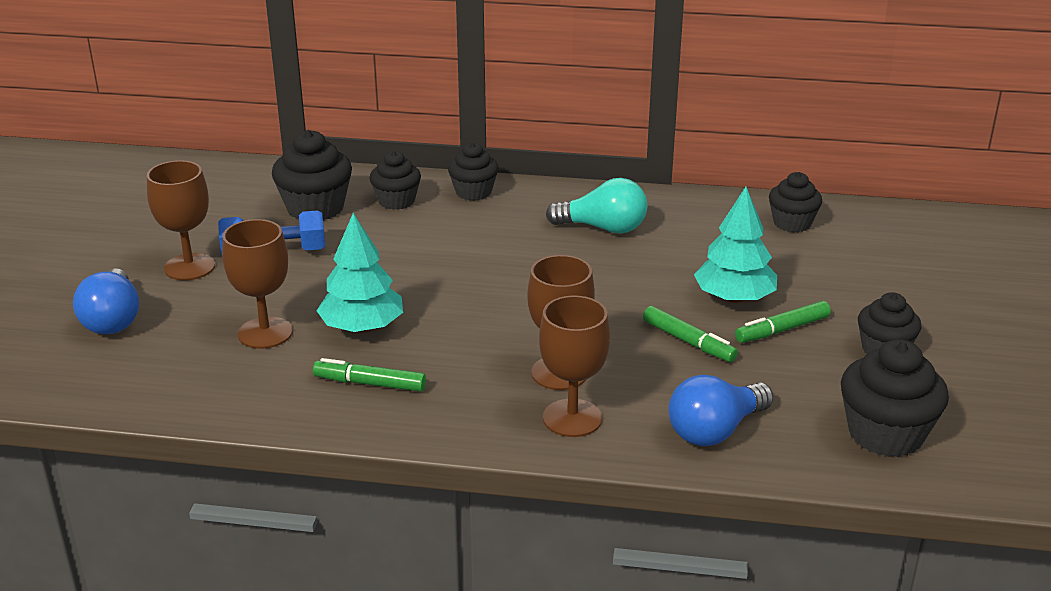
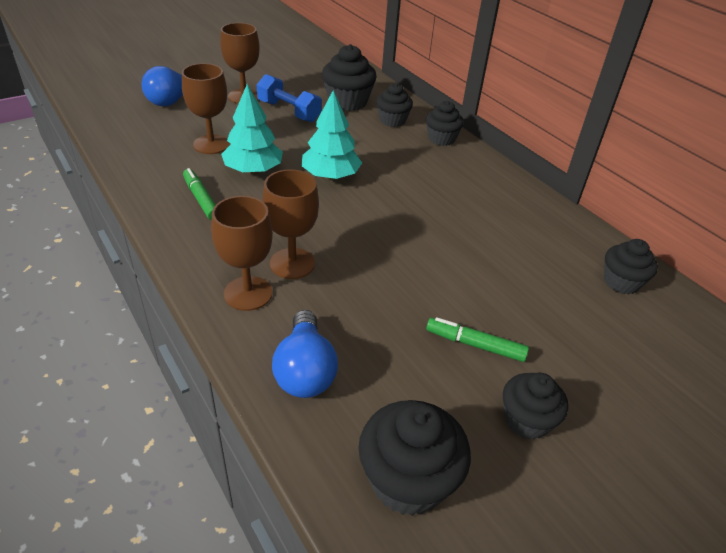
camera: 45 degrees right, 10 degrees up
(603, 228) = (478, 202): turquoise light bulb -> none
(688, 341) = (398, 303): green marker -> none
(715, 430) = (305, 370): blue light bulb -> blue light bulb turned 105 degrees counterclockwise
(734, 298) = (482, 300): turquoise tree -> turquoise tree (330, 176)

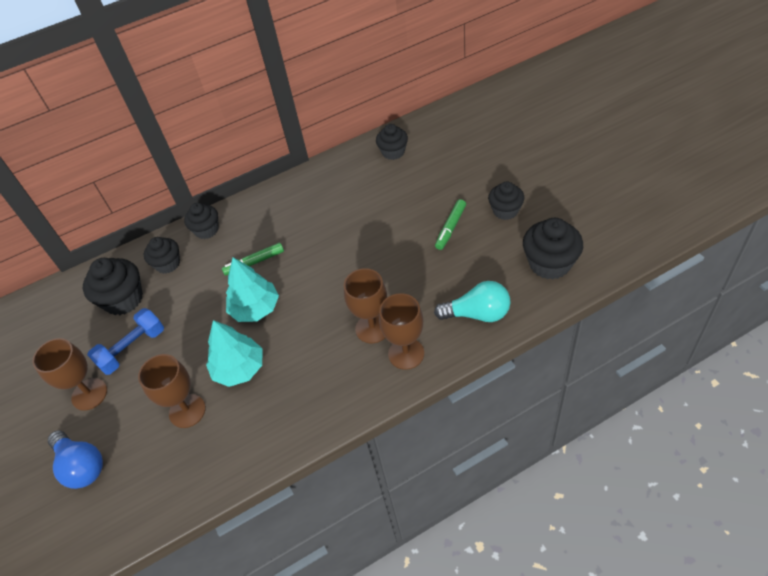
camera: 75 degrees left, 10 degrees up
(201, 199) = (283, 404): green marker -> green marker (255, 262)
(305, 370) = (477, 314): blue light bulb -> turquoise light bulb

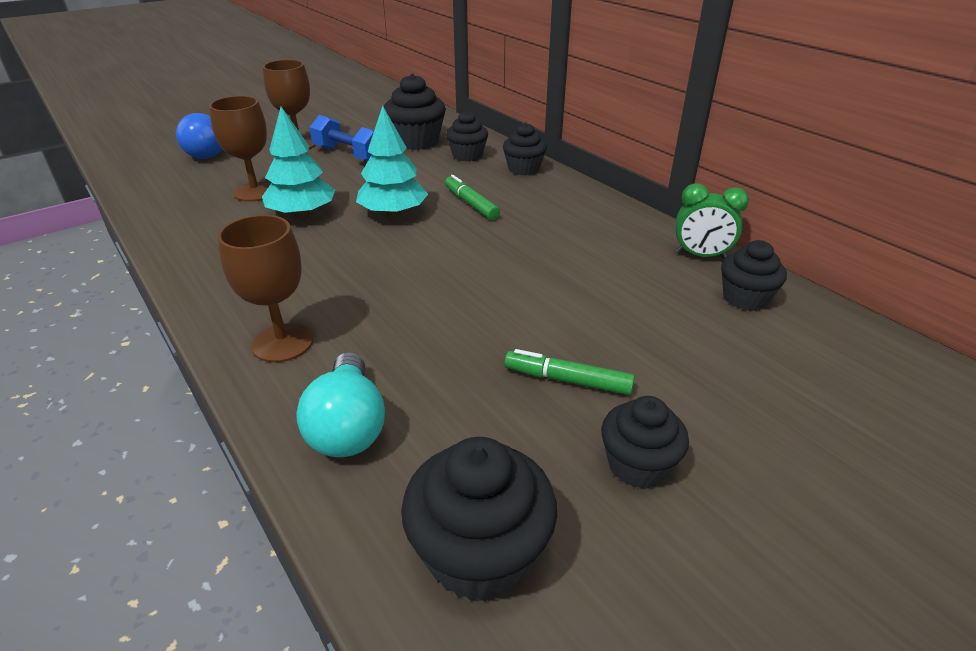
camera: 75 degrees right, 15 degrees down
(349, 160) = (701, 256): none -> green clock
(372, 328) = (341, 306): brown goblet -> none

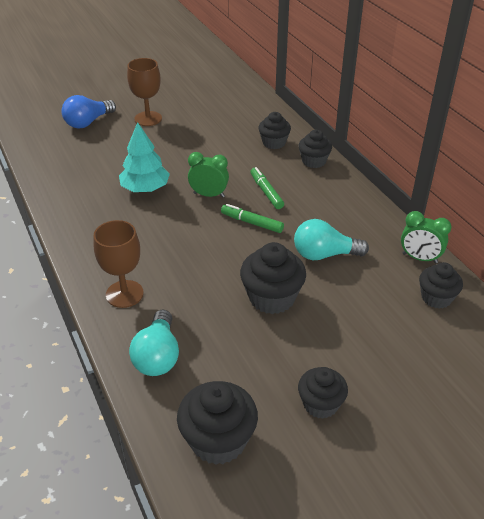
camera: 10 degrees right, 5 degrees up
(255, 192) = (114, 164): brown goblet -> none
(348, 155) = (184, 133): blue dumbbell -> none
(393, 213) = (209, 195): turquoise tree -> green clock
(416, 142) = (237, 124): black cupcake -> black cupcake (272, 297)
(568, 380) = (296, 344): green marker -> green marker (252, 223)
(571, 264) = (324, 254): none -> turquoise light bulb

